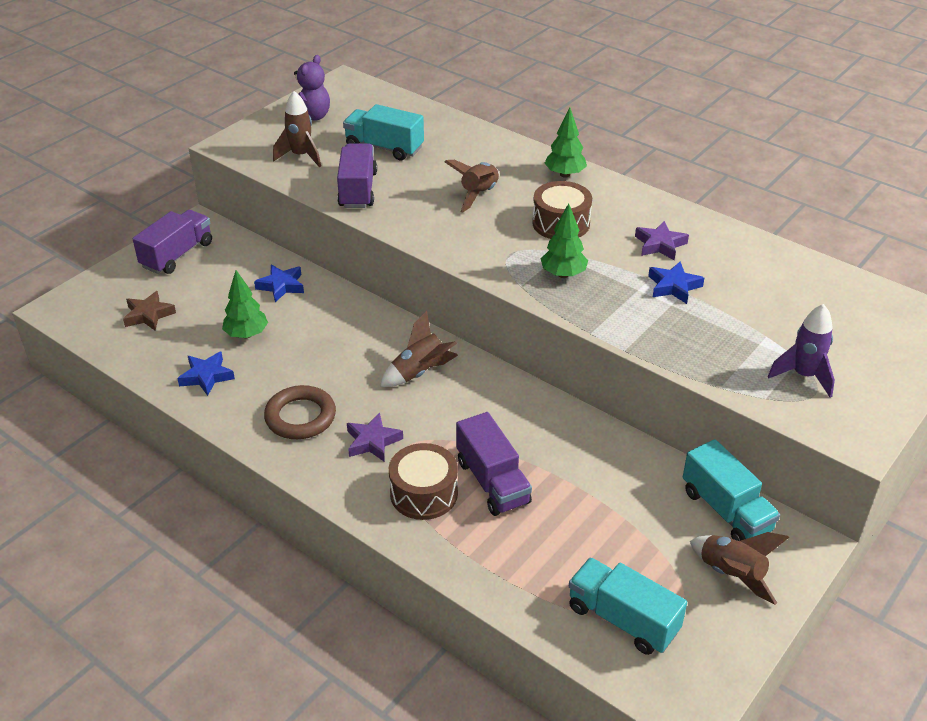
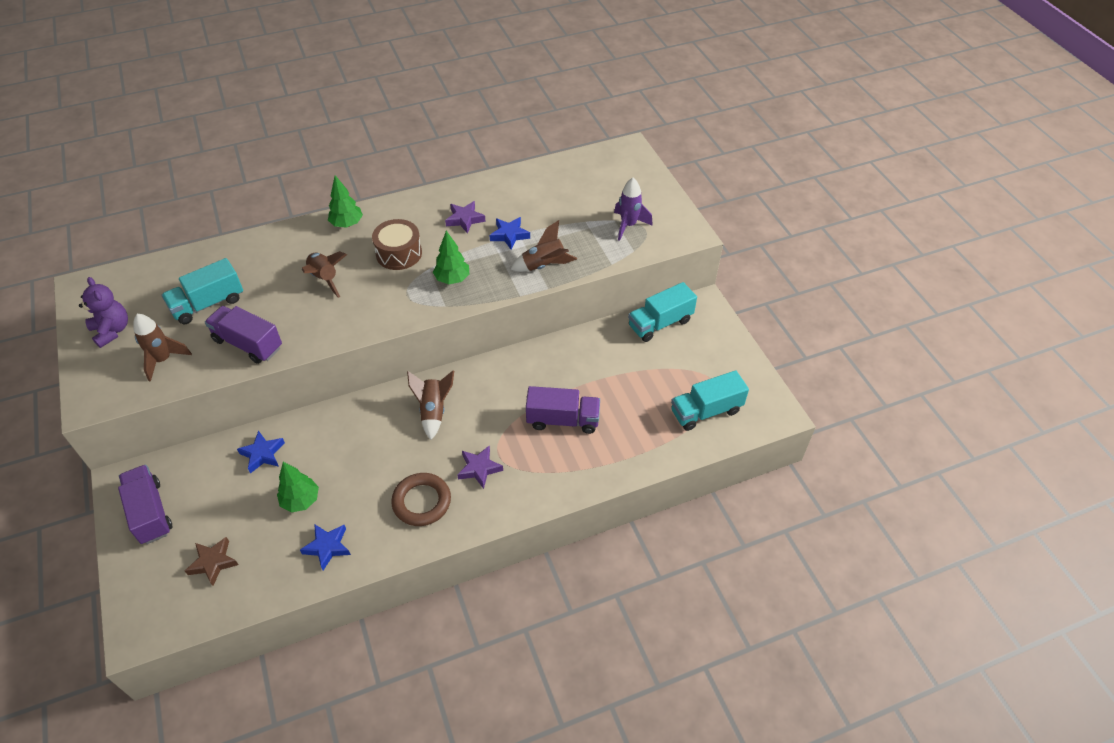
camera: 60 degrees left, 10 degrees up
(424, 493) = (547, 461): brown drum -> none
(726, 511) = (660, 323): turquoise truck -> turquoise truck turned 150 degrees clockwise
(731, 575) = (705, 347): brown rocket -> brown rocket (544, 266)

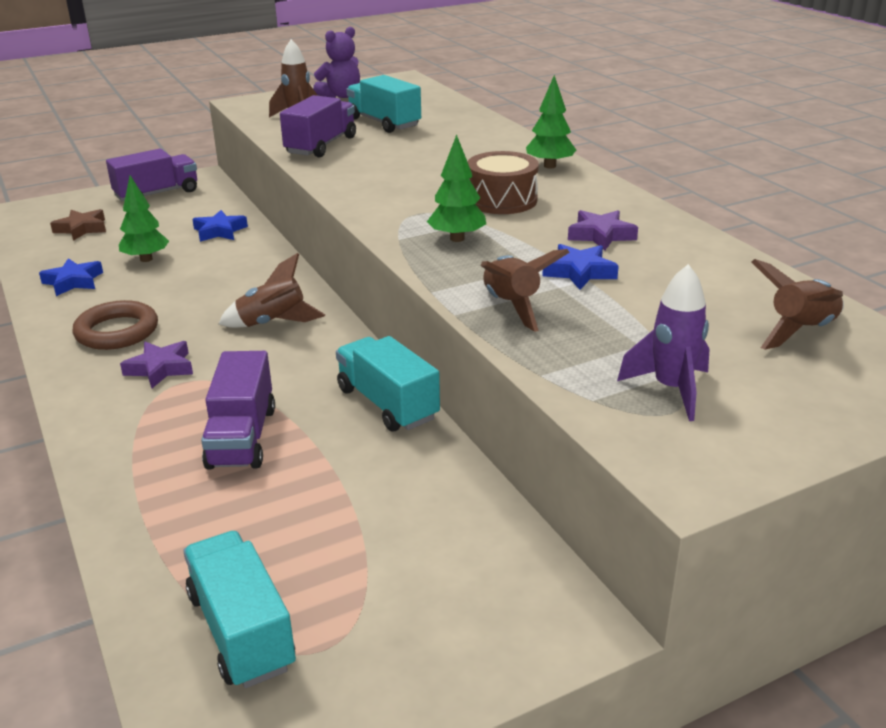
camera: 85 degrees right, 20 degrees down
(325, 279) = (438, 166): brown rocket -> brown rocket (800, 332)
(660, 323) = (497, 550): turquoise truck -> turquoise truck (387, 404)

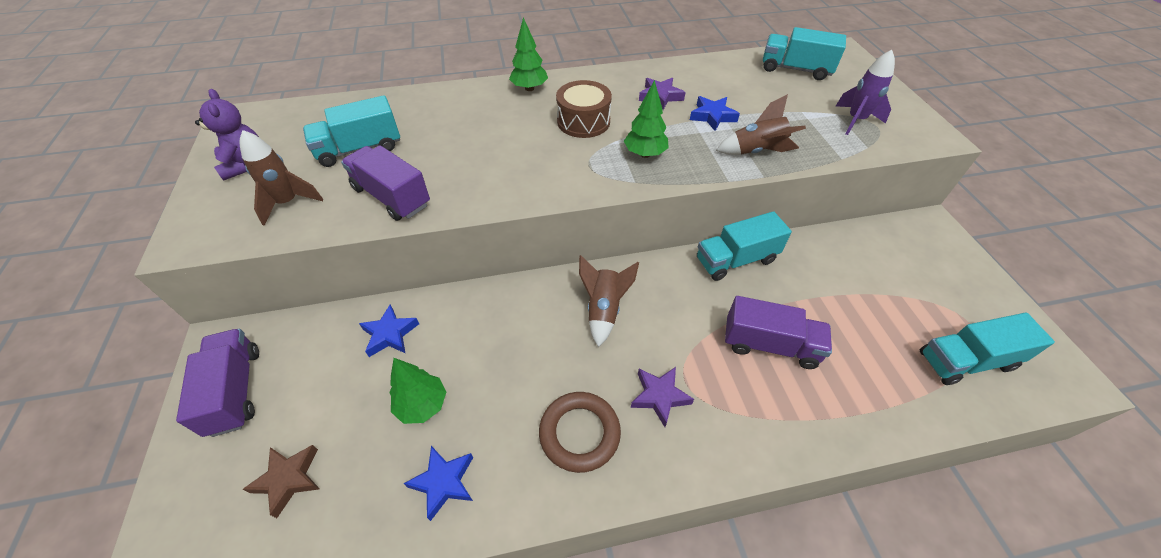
camera: 75 degrees left, 20 degrees up
(800, 332) = (795, 69): brown rocket -> turquoise truck

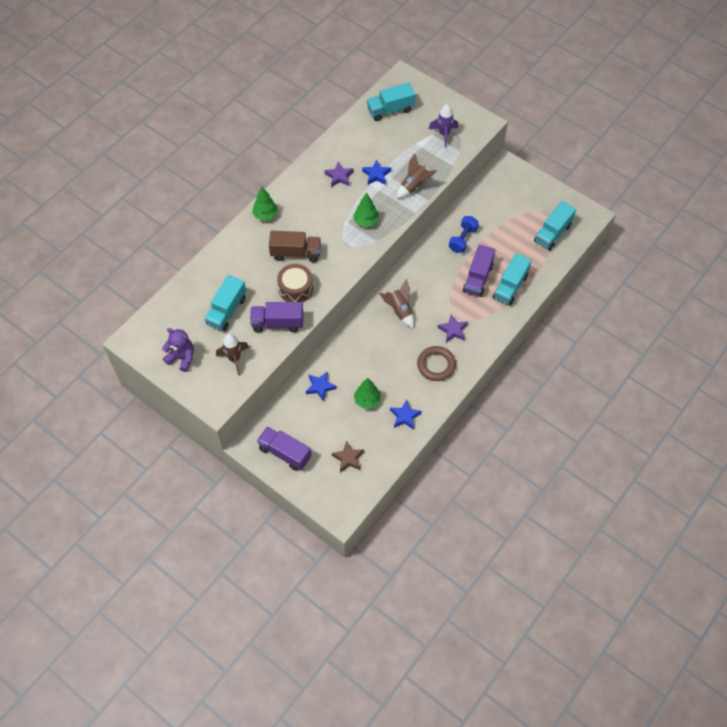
camera: 40 degrees left, 10 degrees up
(514, 139) = (296, 253): none -> brown truck
(583, 121) = (317, 220): brown drum -> brown drum (295, 289)
(735, 260) = (434, 245): turquoise truck -> turquoise truck (510, 287)
(770, 345) = (477, 278): purple truck -> purple truck turned 135 degrees clockwise
(787, 277) = (462, 239): none -> blue dumbbell

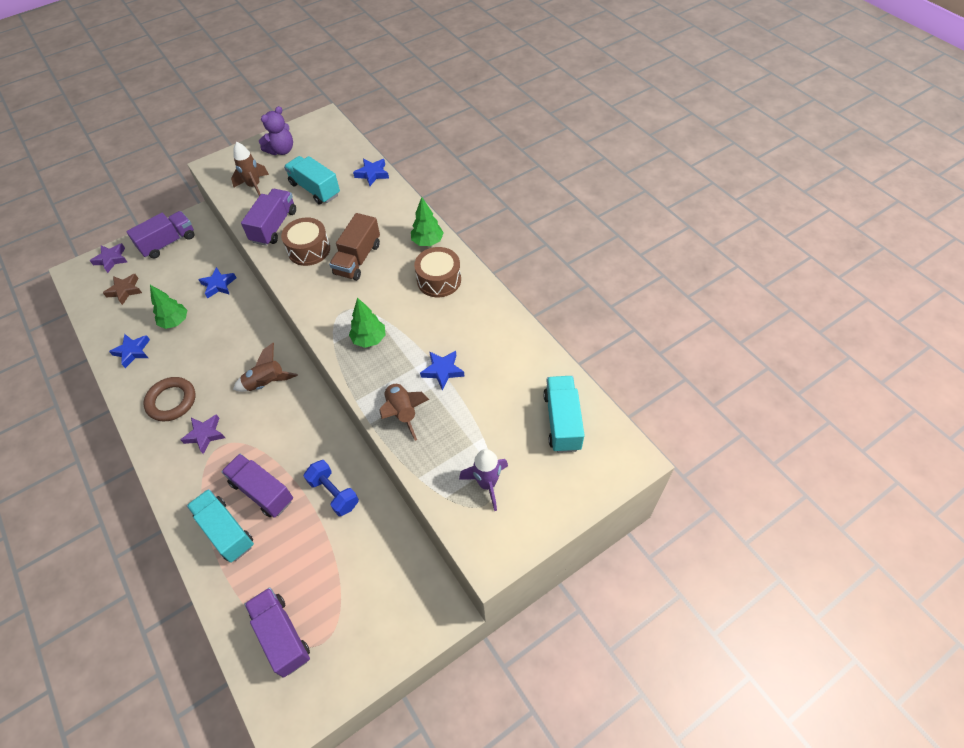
camera: 110 degrees right, 5 degrees down
(197, 276) = (372, 174): none -> blue star
(301, 198) = (439, 280): none -> brown drum
(339, 176) = (457, 327): purple star -> purple star (111, 259)
(552, 233) = (282, 635): turquoise truck -> purple truck

